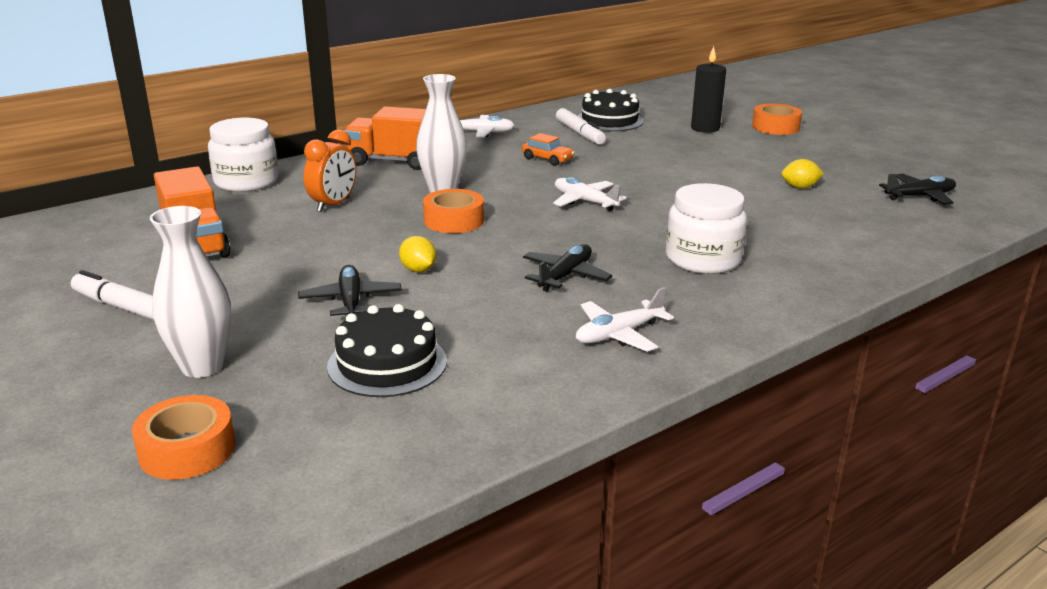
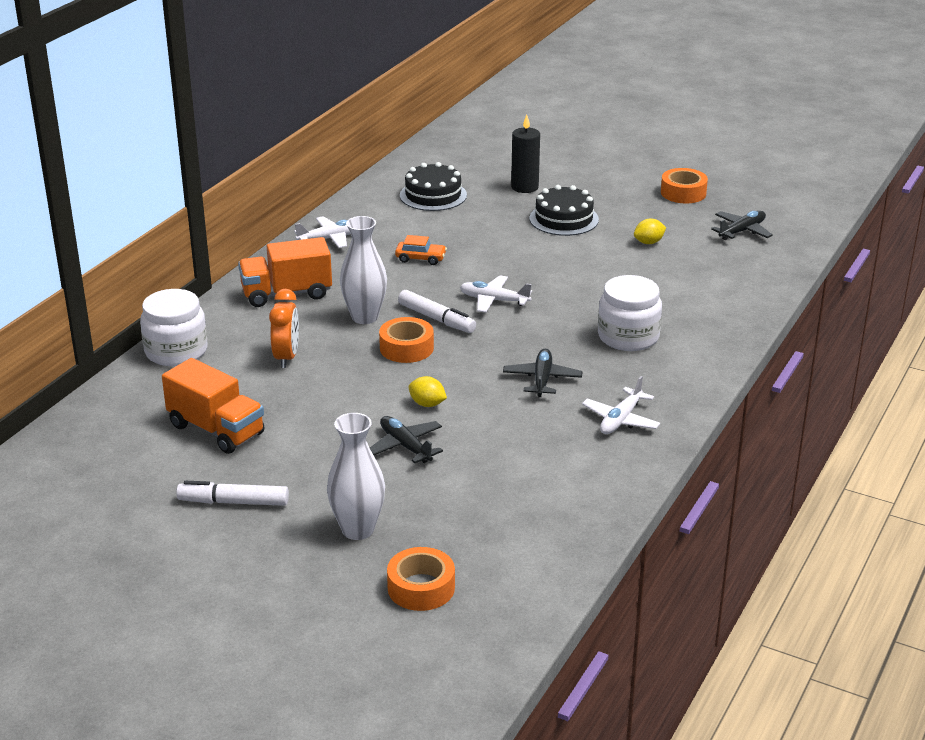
camera: 25 degrees left, 5 degrees up
(387, 363) = (486, 488): black cake -> black cake (564, 219)
(579, 134) = (421, 219): white marker -> white marker (436, 319)
(775, 127) = (582, 172): orange tape -> orange tape (683, 193)

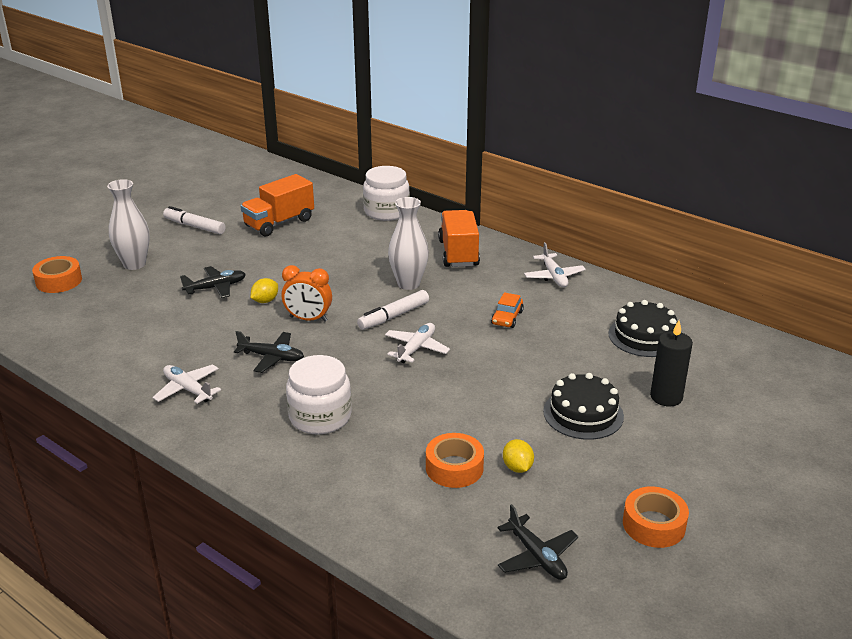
camera: 100 degrees right, 0 degrees up
(234, 502) = (194, 227): white marker -> white marker turned 75 degrees counterclockwise
(286, 357) = (360, 249): orange clock -> orange clock (308, 319)
(406, 348) = (352, 298): orange tape -> orange tape (454, 468)

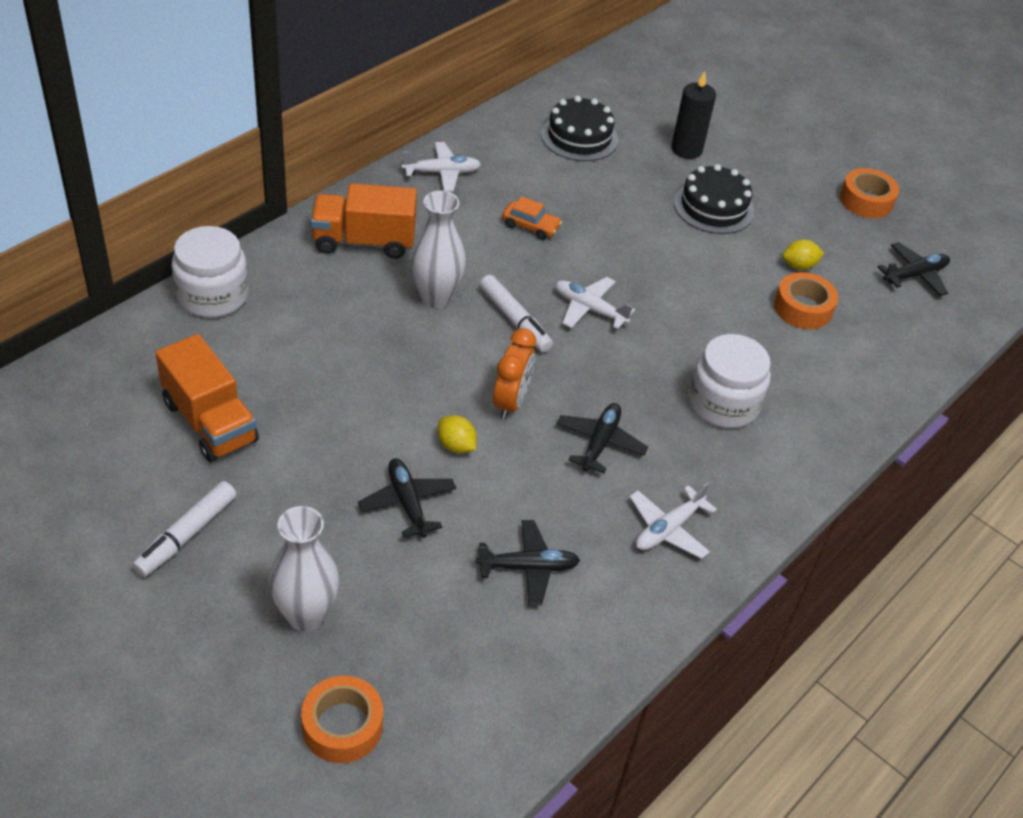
camera: 90 degrees left, 15 degrees up
(159, 333) = (528, 567): none -> black plane

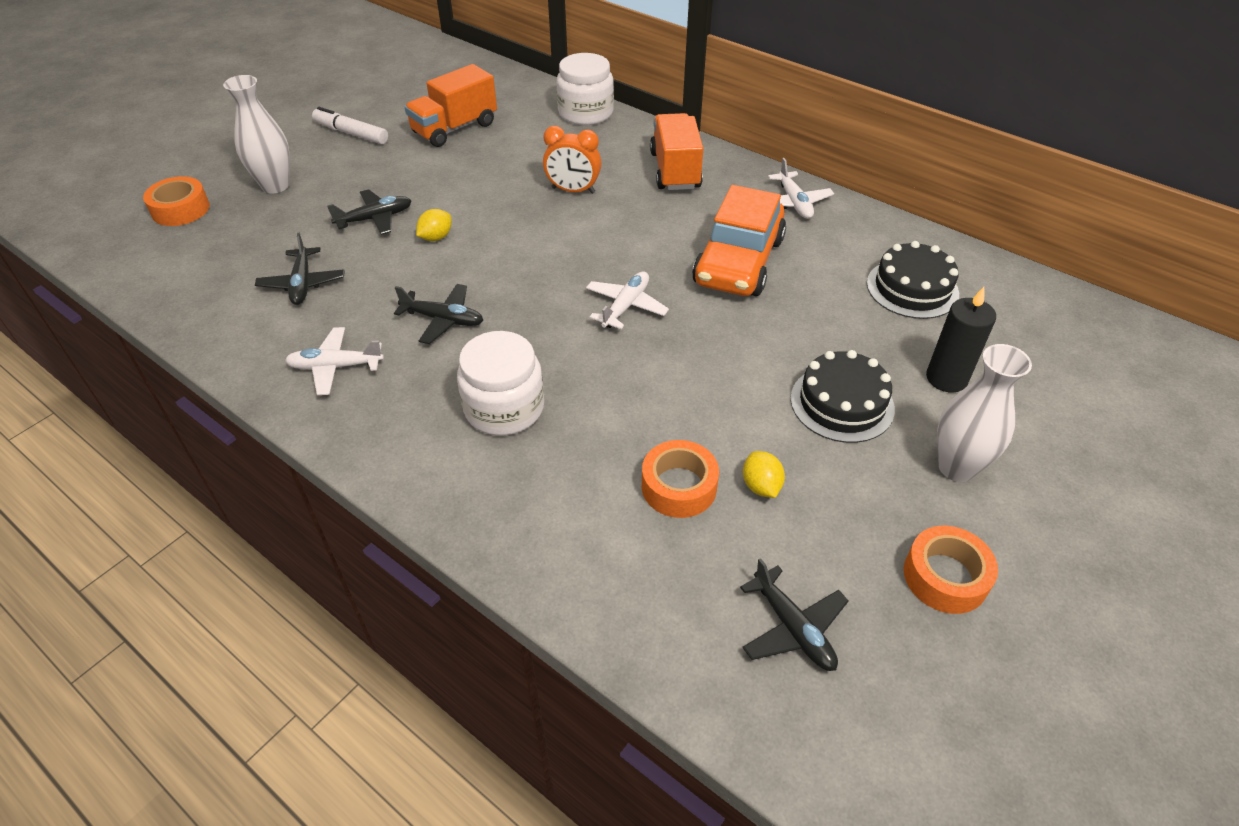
camera: 90 degrees right, 0 degrees up
(436, 298) = (614, 213): white vase -> white vase (956, 467)
(511, 402) = (490, 263): orange clock -> orange clock (573, 190)
(514, 320) = (597, 259): white marker -> none
(530, 226) = (738, 262): orange car -> orange car, size x2.31
(668, 529) = (335, 367): white plane -> white plane turned 45 degrees counterclockwise

